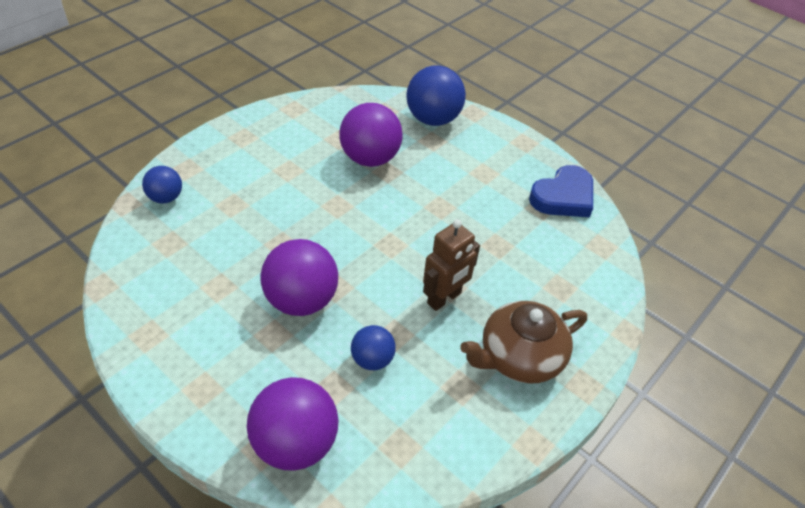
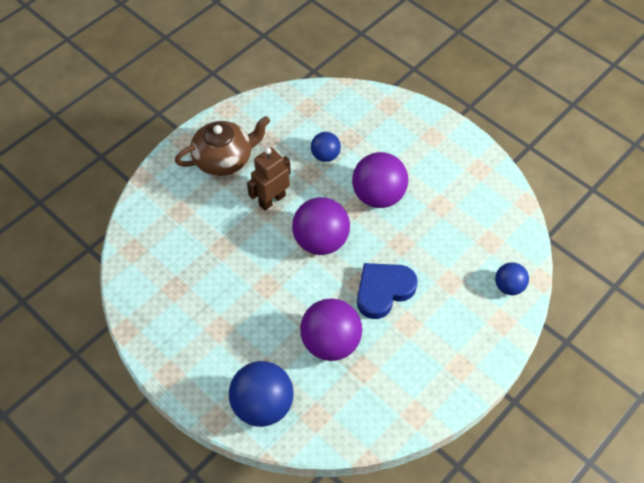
camera: 175 degrees left, 10 degrees up
(295, 443) = (370, 108): purple ball -> purple ball (321, 241)
(563, 197) = (149, 301): blue heart -> blue heart (383, 291)

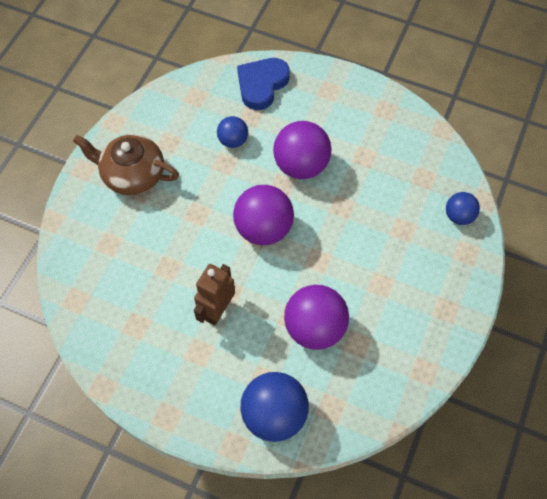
camera: 20 degrees left, 5 degrees up
(224, 159) = (132, 175): brown teapot -> brown teapot turned 120 degrees counterclockwise
(272, 200) = (198, 202): brown robot -> brown robot (217, 310)
(383, 291) = (344, 259): blue heart -> blue heart (262, 85)

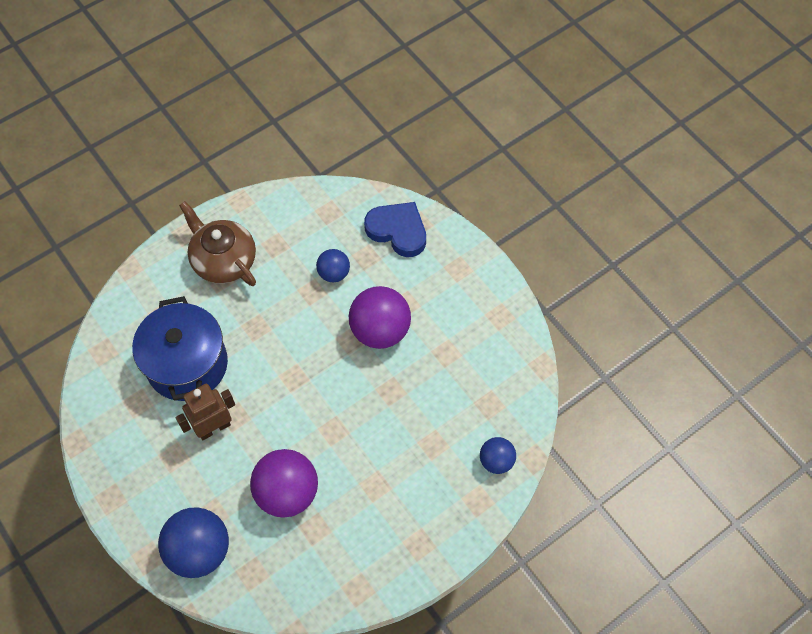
camera: 30 degrees right, 0 degrees up
(158, 272) = (187, 364): none -> blue pot
(262, 85) = (397, 231): blue heart -> blue heart turned 60 degrees clockwise
(263, 229) = (305, 374): purple ball -> none

